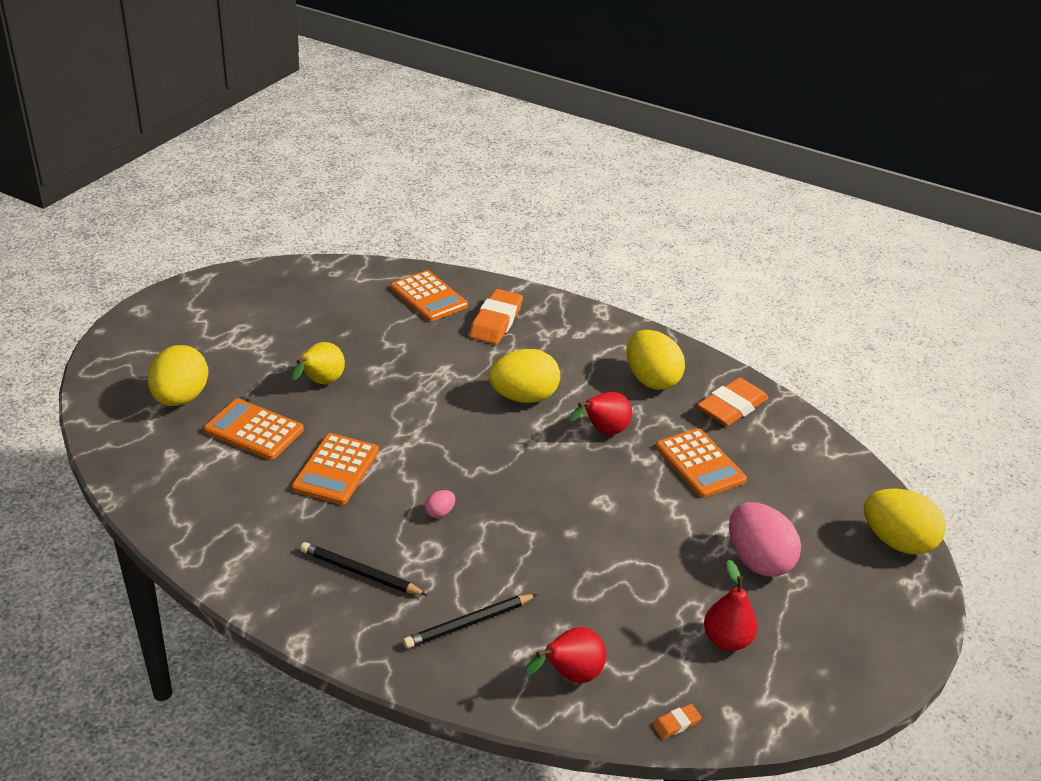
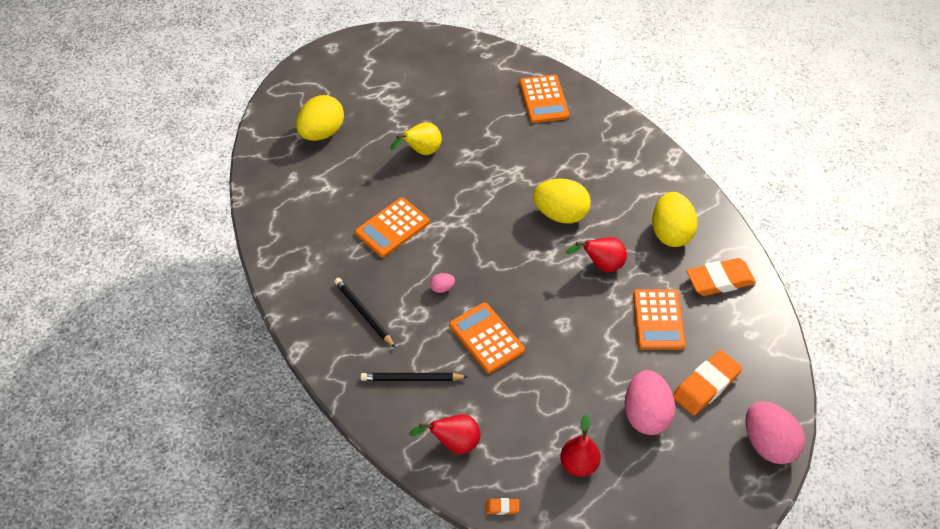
camera: 30 degrees right, 15 degrees up
(254, 430) = (355, 176): orange calculator -> orange calculator (486, 338)
(496, 322) = (582, 139): orange eraser -> orange eraser (706, 385)
(896, 542) = (768, 444): yellow egg -> pink egg

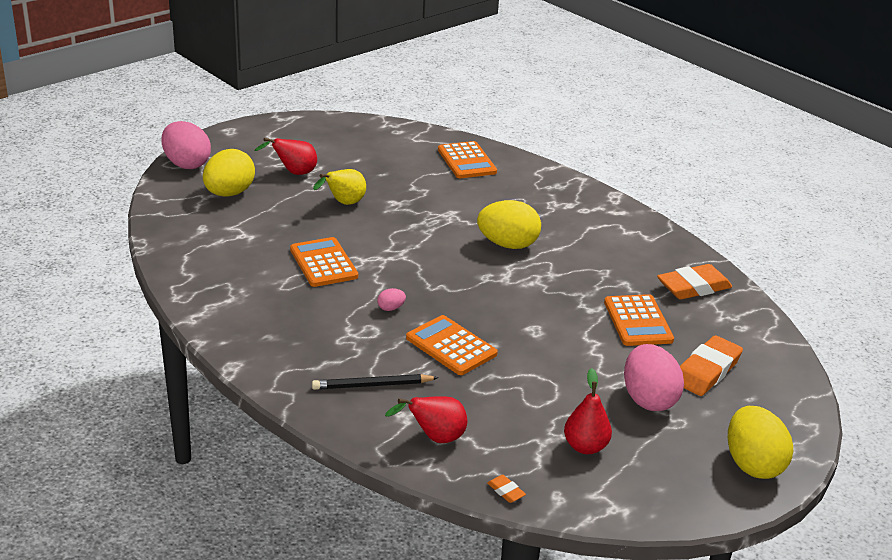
camera: 10 degrees left, 20 degrees down
(364, 313) = (304, 333): black pencil -> none
(392, 228) = (323, 263): orange calculator -> orange calculator turned 120 degrees clockwise
(502, 507) = (506, 491): orange eraser -> orange eraser turned 60 degrees clockwise
(601, 265) = (563, 281): red pear -> red pear (294, 173)
(670, 233) = (630, 254): yellow egg -> yellow egg (753, 464)
(768, 444) = (791, 415): pink egg -> pink egg (186, 164)

